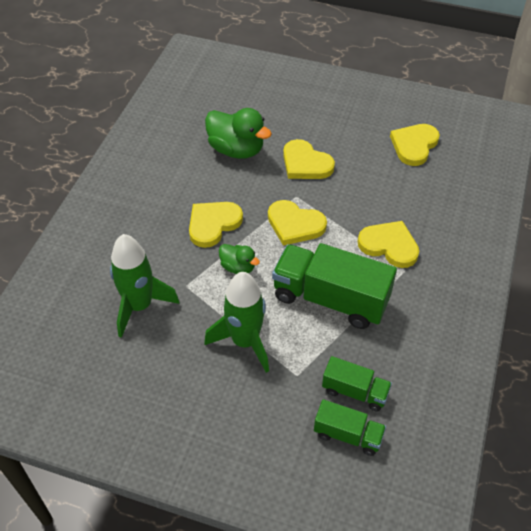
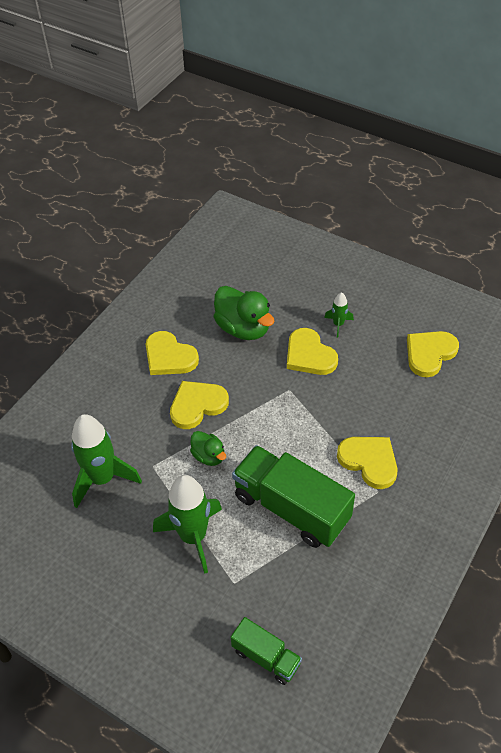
camera: 15 degrees right, 0 degrees up
(295, 225) = (279, 420): yellow heart -> yellow heart (169, 357)
(324, 133) = (338, 324): none -> green rocket
(355, 391) = (286, 613): green truck -> none

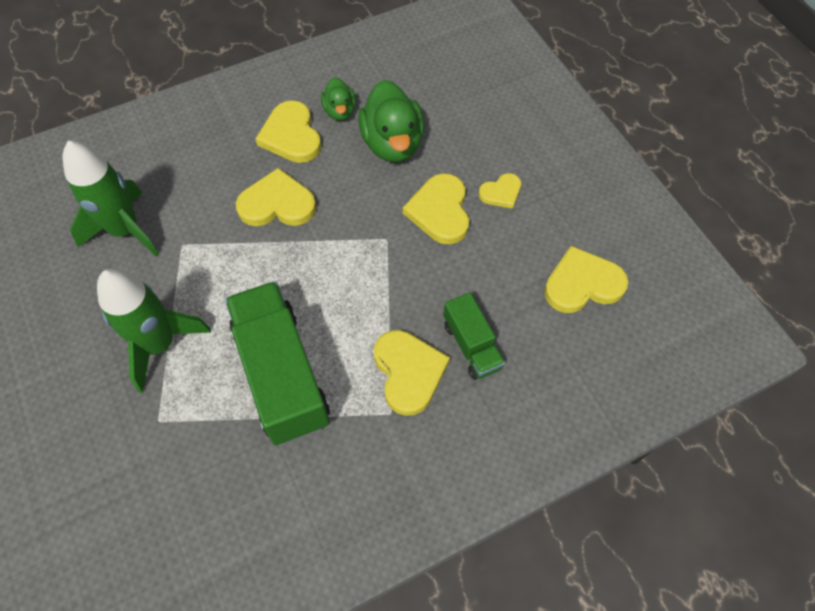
camera: 30 degrees right, 10 degrees up
(209, 456) = (244, 266): green duck -> green duck (340, 111)
(266, 657) = (123, 525): green truck -> green truck (472, 346)
(338, 324) = (501, 192): green rocket -> yellow heart

